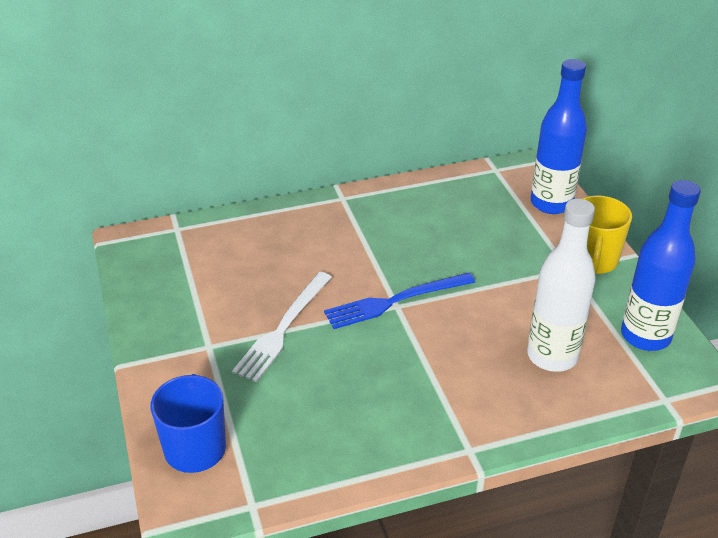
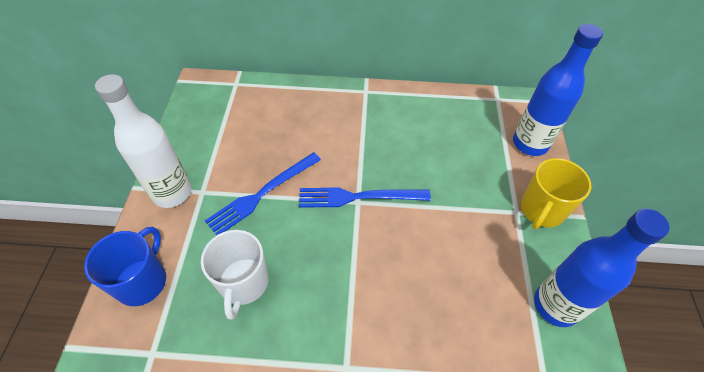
camera: 20 degrees right, 15 degrees up
(283, 329) = (262, 194): white fork -> blue fork
(315, 414) = (243, 283): none -> white mug
(552, 356) = (462, 296): white bottle -> white bottle (172, 193)

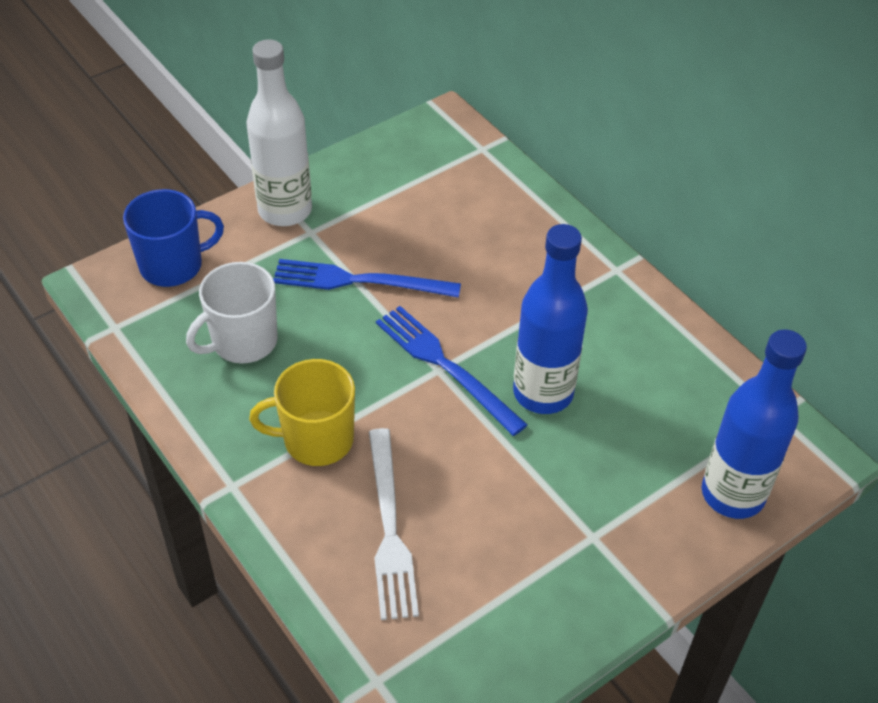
camera: 50 degrees right, 5 degrees down
(445, 301) = (389, 528): none -> white fork
(541, 210) = (625, 563): yellow mug -> yellow mug (316, 439)
(555, 305) = (491, 646): blue bottle -> blue bottle (543, 393)

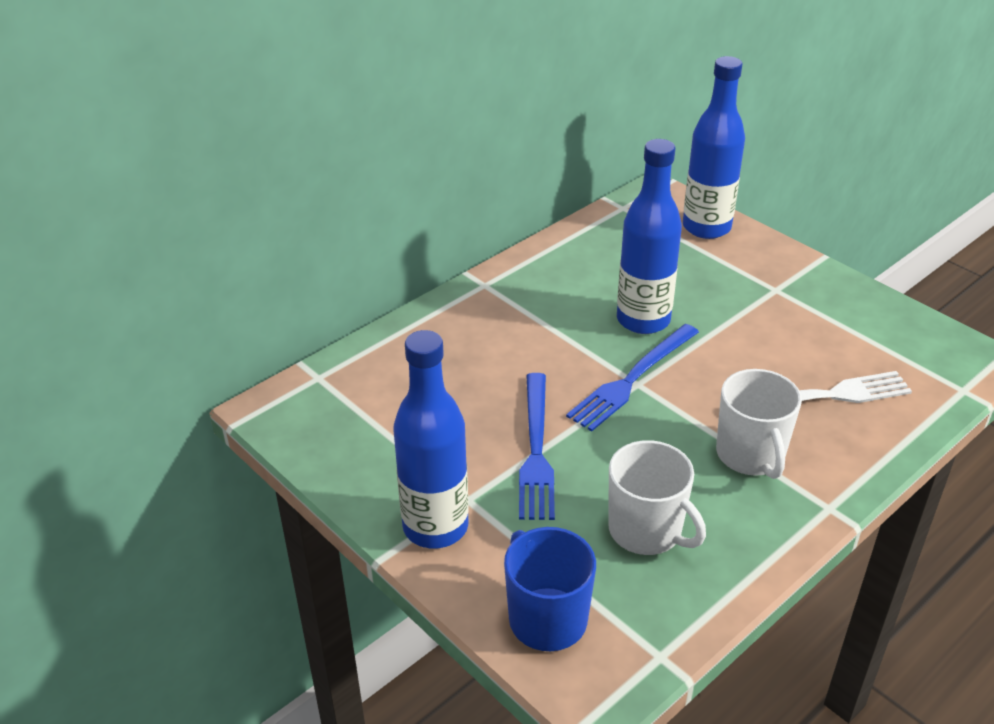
camera: 95 degrees left, 10 degrees down
(285, 210) = (435, 527): white bottle -> blue bottle
(316, 439) = (751, 455): yellow mug -> white mug

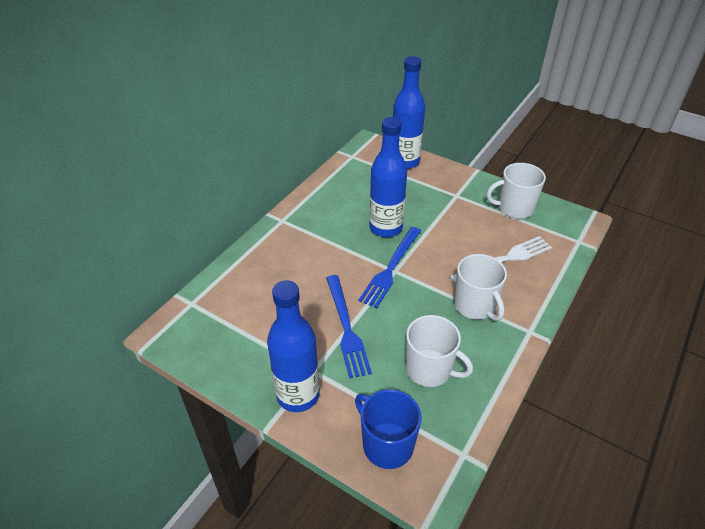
camera: 15 degrees left, 5 degrees up
(868, 323) = (514, 208): none -> white mug

